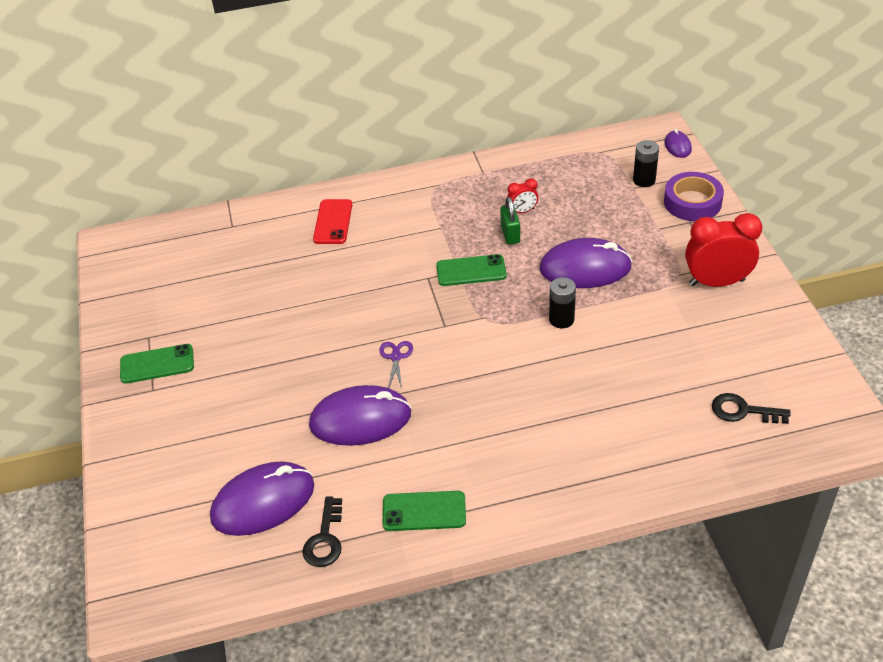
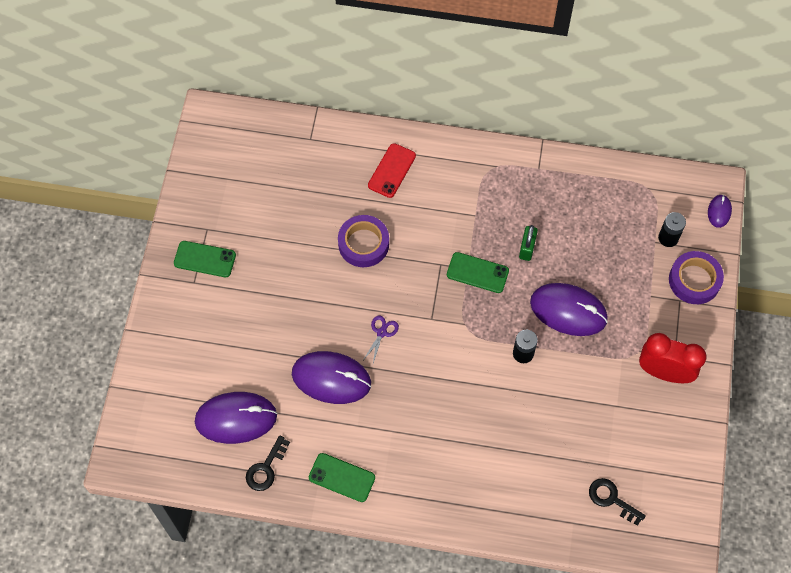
camera: 20 degrees right, 20 degrees up
(334, 289) = (363, 244): none -> purple tape
(522, 211) = (549, 227): red clock -> none

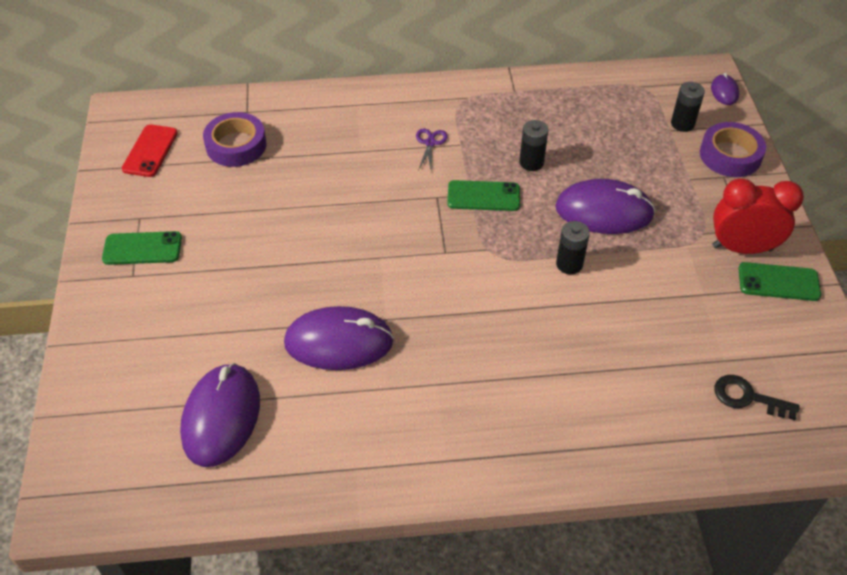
camera: 15 degrees left, 15 degrees down
(236, 418) = (221, 417): purple mouse -> purple mouse turned 60 degrees counterclockwise
(266, 468) = (277, 469): black key -> none
(342, 477) = (386, 455): green phone -> green phone (778, 282)
(363, 244) = (338, 195): purple tape -> purple tape (236, 145)
(381, 332) = (388, 279): purple scissors -> purple scissors (430, 143)
(392, 170) = (350, 122): red phone -> red phone (150, 151)
(527, 248) = (531, 162): green padlock -> black battery

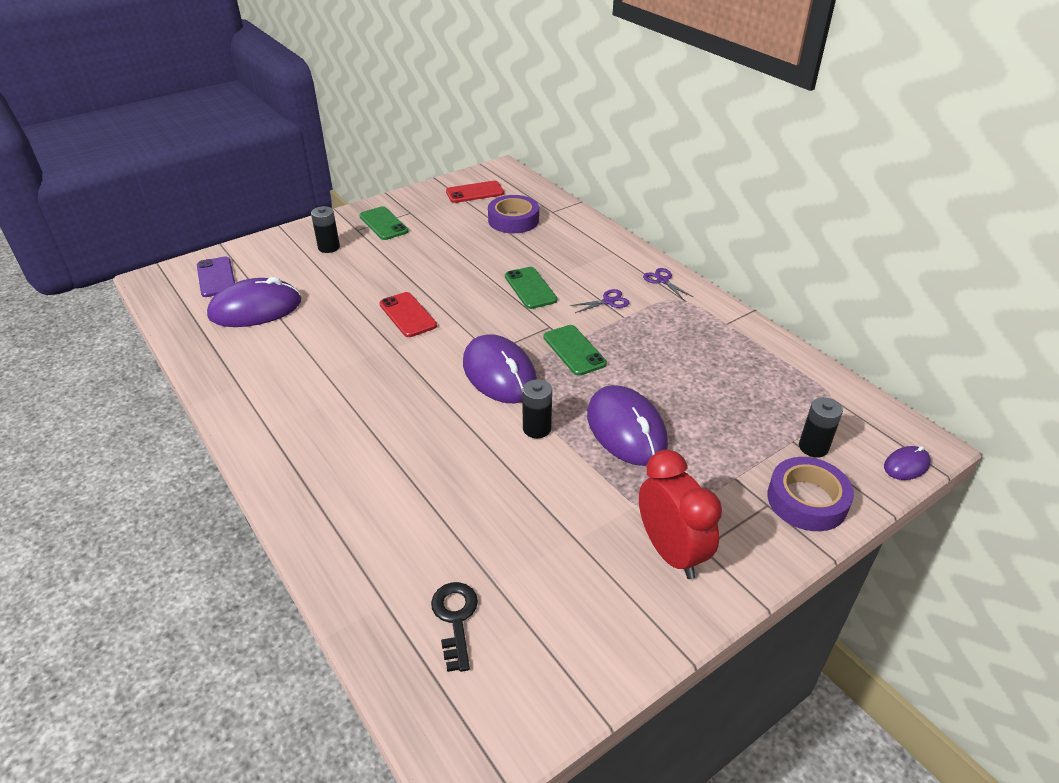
camera: 60 degrees right, 10 degrees down
(118, 440) = (216, 277): none -> purple phone
(339, 290) = (407, 315): none -> red phone
(339, 342) = (355, 333): purple mouse -> purple mouse (499, 373)
(426, 96) = (662, 280): none -> purple scissors
(531, 162) = (644, 363): black battery -> black battery (329, 247)
(778, 282) = (646, 600): green phone -> green phone (530, 288)

